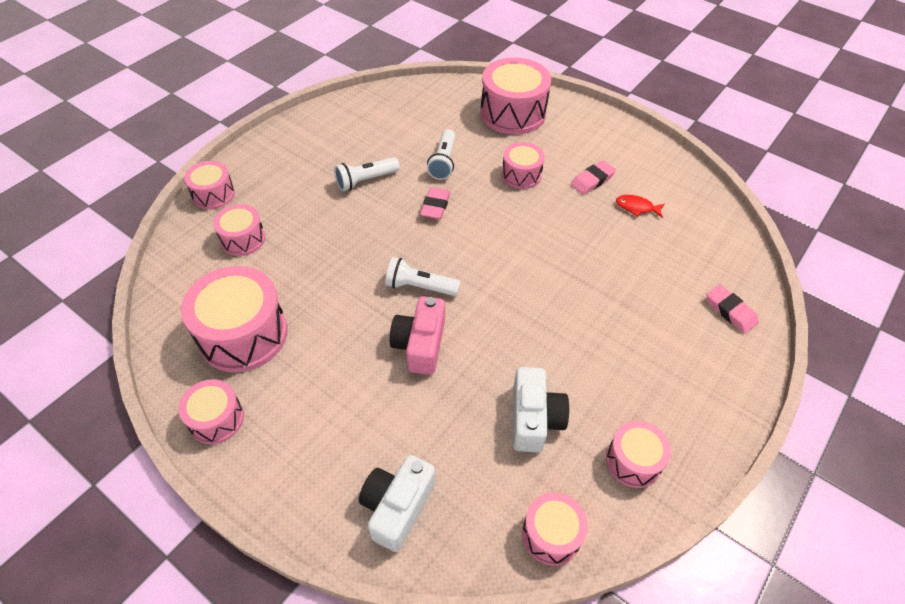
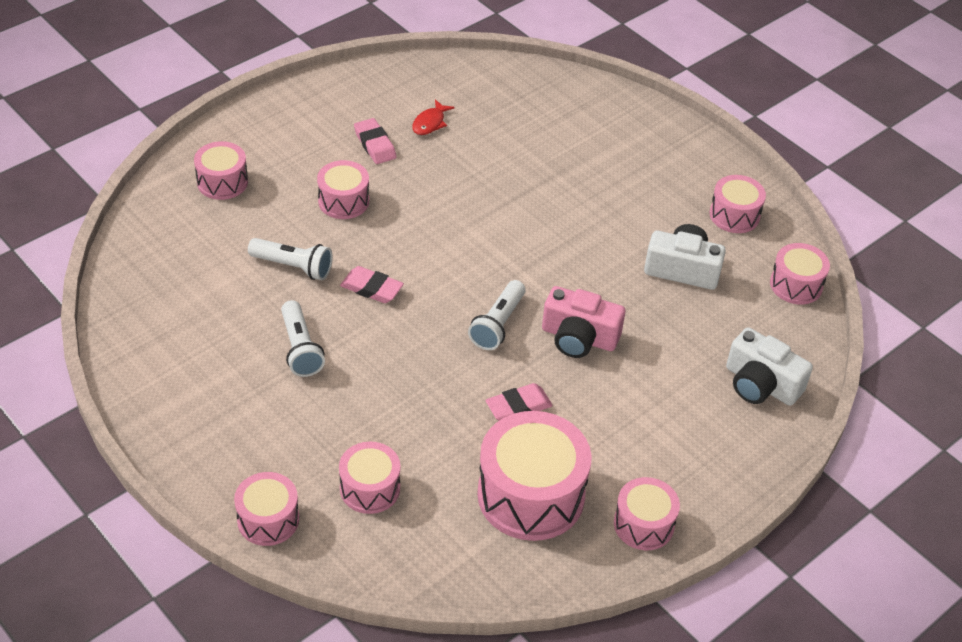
camera: 80 degrees left, 5 degrees down
(513, 113) = (222, 182): pink drum -> pink drum, size x0.56
(730, 311) = (587, 103): pink eraser -> pink eraser (518, 407)

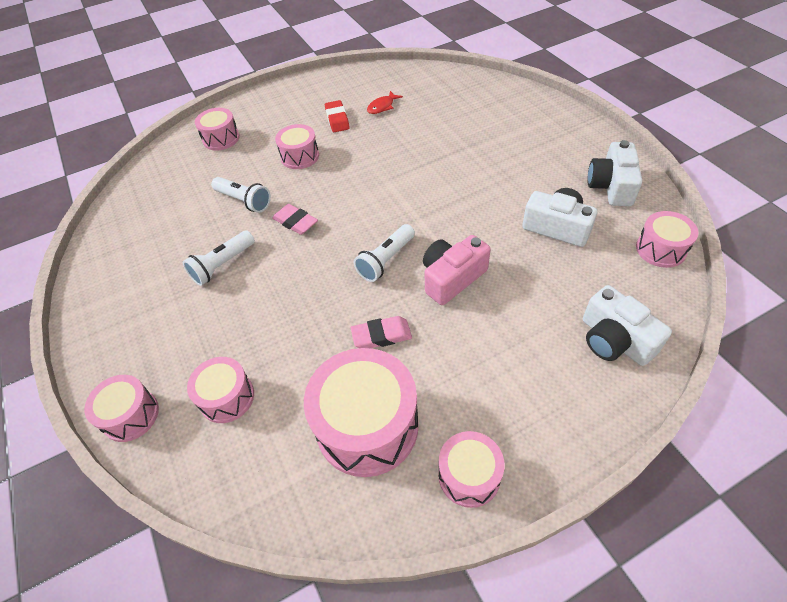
camera: 20 degrees right, 5 degrees up
(300, 349) = (222, 265): white flashlight -> white flashlight turned 45 degrees clockwise
(375, 145) = (337, 119): pink eraser -> red eraser
(579, 337) = (452, 278): pink camera -> pink camera turned 105 degrees clockwise
(734, 215) = (611, 186): pink drum -> white camera

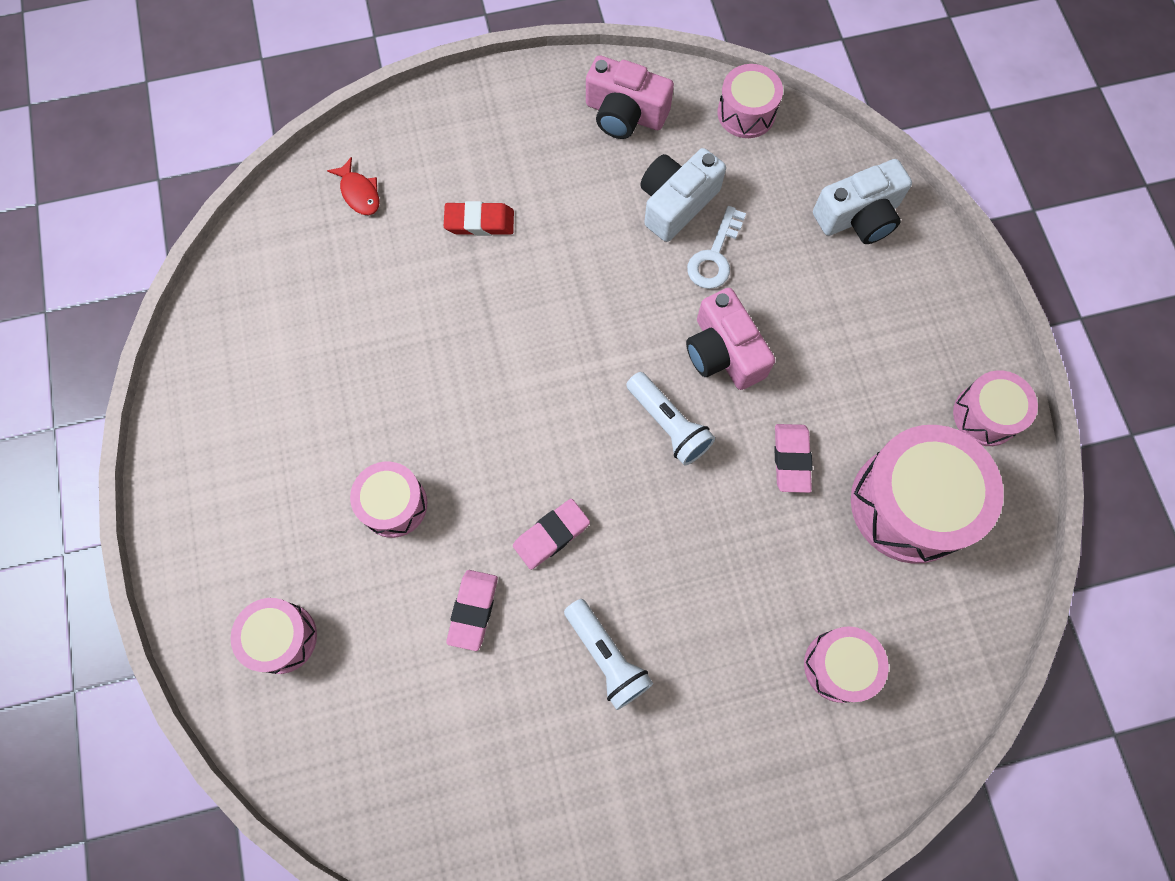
camera: 80 degrees left, 20 degrees up
(131, 415) = (839, 797): pink drum -> none
(244, 201) = (473, 610): white flashlight -> pink eraser
(337, 119) = (317, 425): red eraser -> red eraser (479, 222)
(382, 106) = (314, 346): red fish -> red fish (359, 193)
(526, 257) = (715, 256): none -> white key
(611, 186) = (625, 114): white camera -> pink camera

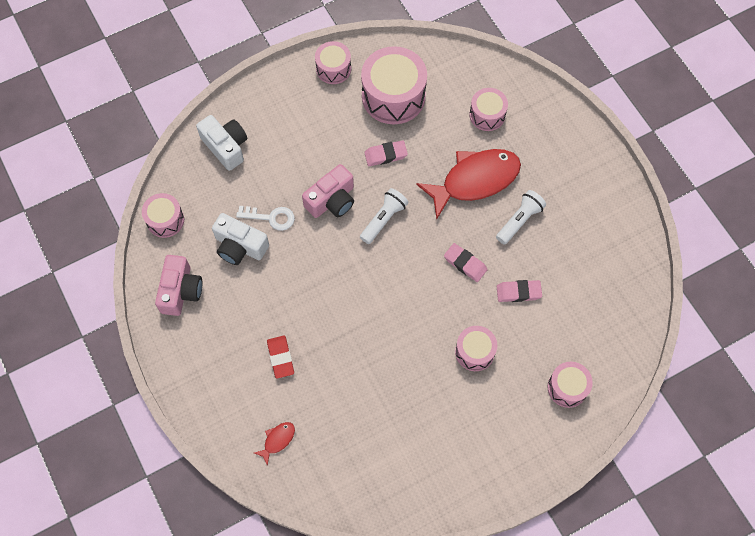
camera: 105 degrees left, 5 degrees down
(706, 600) = (475, 180): none -> red fish

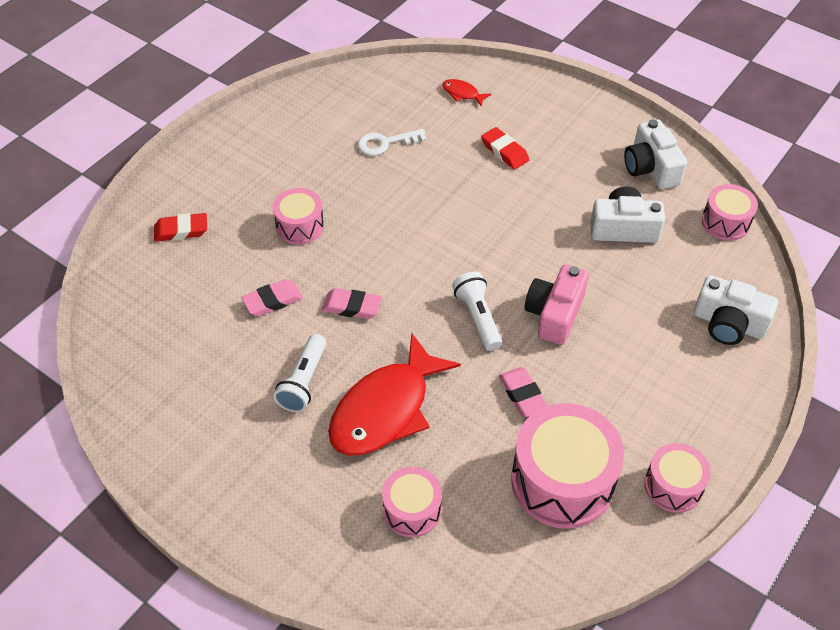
camera: 155 degrees right, 15 degrees down
(180, 291) = (650, 168): pink camera -> white camera
(271, 217) = (612, 269): white key -> white key (385, 143)
(277, 440) = (462, 93): red fish -> red fish turned 105 degrees clockwise
(384, 219) = (478, 317): white flashlight -> white flashlight turned 150 degrees clockwise
(385, 155) = (522, 394): pink eraser -> pink eraser turned 75 degrees counterclockwise
(567, 388) = (181, 230): pink drum -> red eraser

